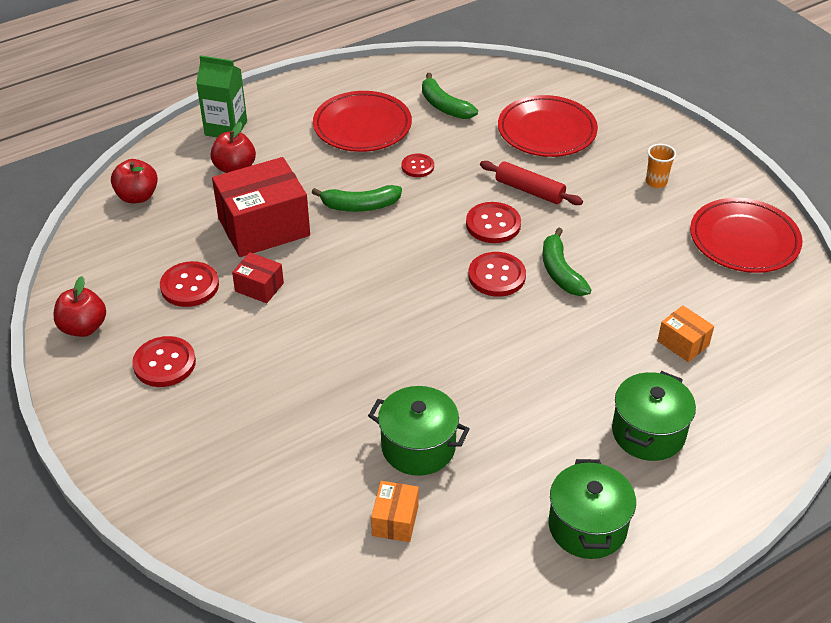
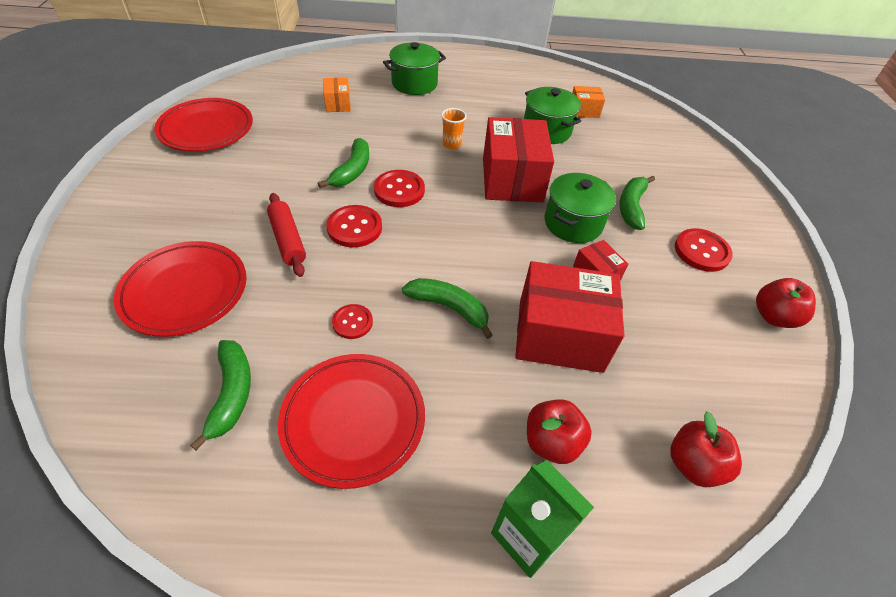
camera: 150 degrees left, 5 degrees up
(189, 286) = (660, 308): red button -> none
(257, 381) = (631, 207): none -> green banana
(395, 520) = (584, 110): orange box -> orange box turned 45 degrees clockwise
(403, 347) = (512, 179): none -> red box
(587, 526) = (488, 71): green pot -> green pot (573, 223)
(656, 182) = (185, 193): orange cup -> orange cup (451, 144)

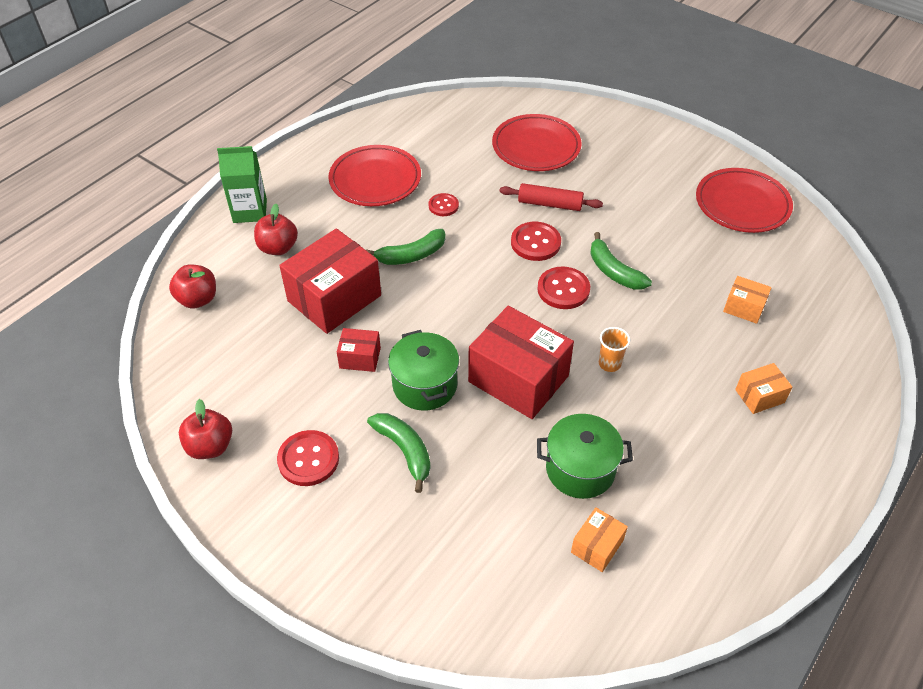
camera: 130 degrees right, 0 degrees up
(232, 394) = (437, 144): green banana -> none
(414, 83) = (759, 396): green pot -> orange box

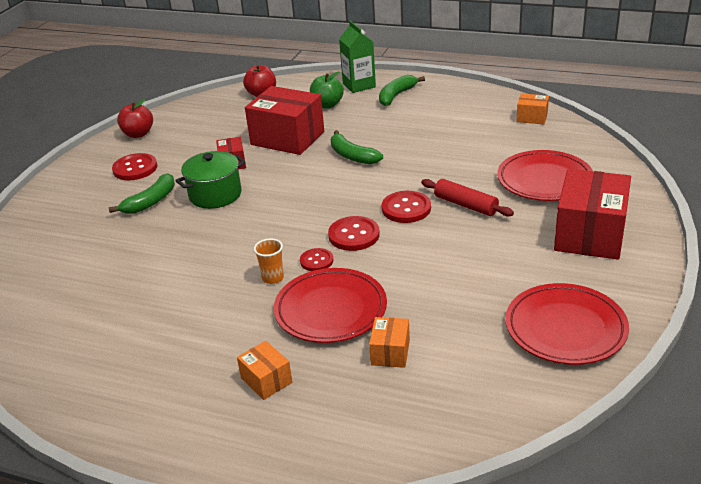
camera: 75 degrees right, 15 degrees down
(278, 248) = (327, 105): red apple -> green apple
(375, 180) = (431, 119): red plate -> red plate (330, 310)
(443, 206) = (422, 155): red button -> red button (316, 261)
(518, 379) = (237, 234): red box -> red box (590, 234)
(550, 204) = (466, 205): red rolling pin -> red rolling pin turned 45 degrees counterclockwise
(580, 469) = (150, 284): green pot -> none
(597, 546) = (75, 307): orange box -> orange box (532, 117)
(613, 271) = (395, 258): green banana -> green banana (396, 95)

